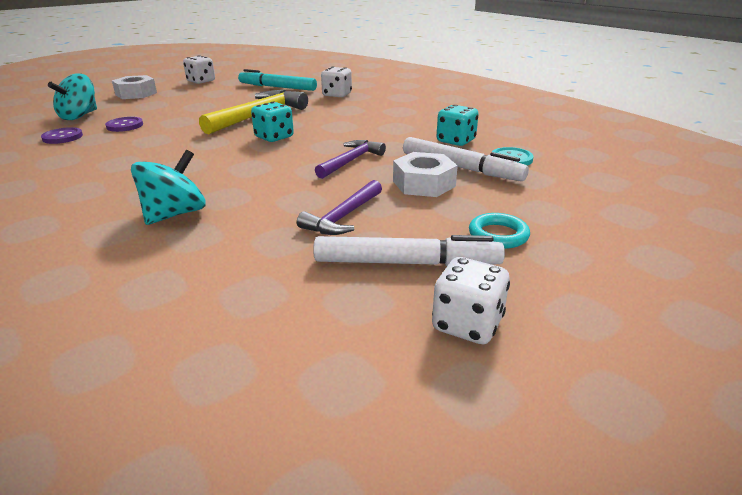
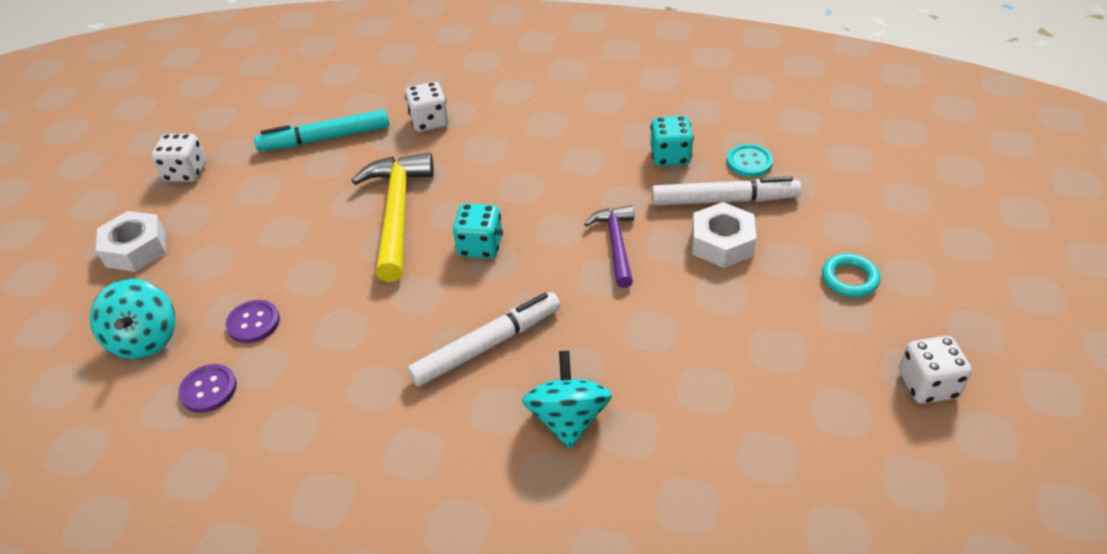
camera: 35 degrees left, 15 degrees up
(343, 217) = (715, 329): purple hammer -> none
(406, 263) = (826, 352): white marker -> white marker (487, 345)

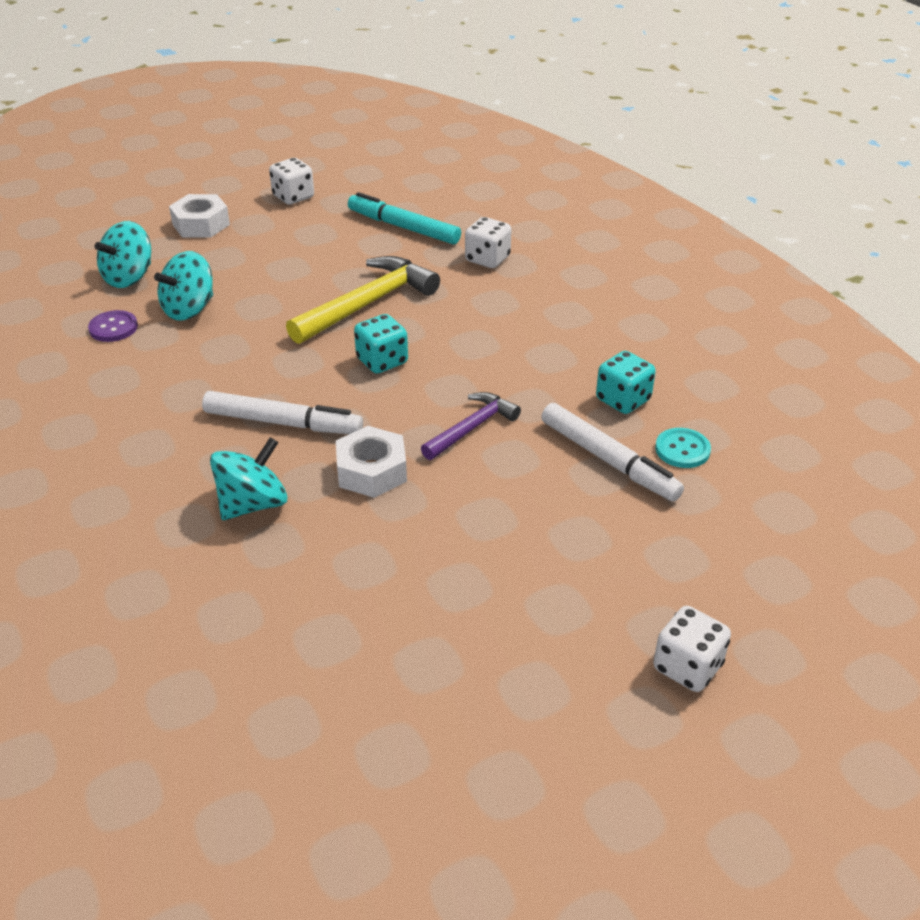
camera: 45 degrees right, 5 degrees down
(253, 323) = (189, 309): purple button -> turquoise spinning top
(722, 243) = (551, 487): white nut -> white nut (372, 471)
(849, 279) = (606, 591): turquoise ring -> none
(927, 385) = (525, 710): white dice -> white dice (687, 667)

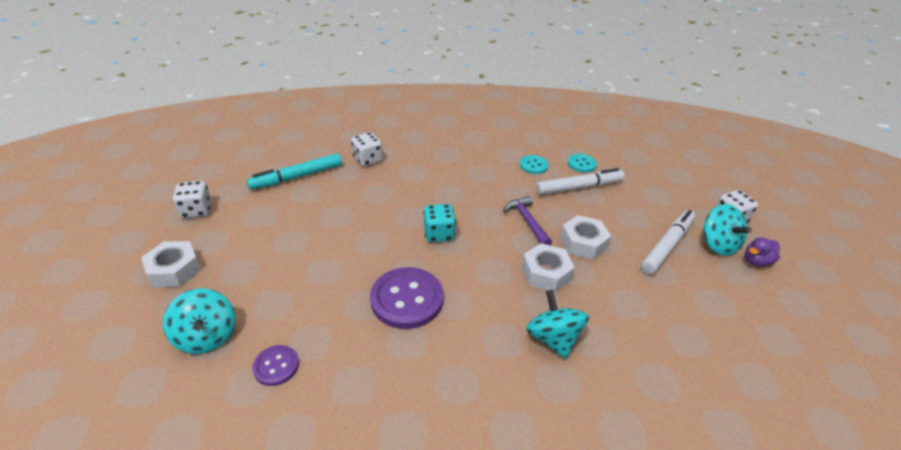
camera: 65 degrees left, 0 degrees up
(189, 309) = (293, 310): turquoise spinning top -> turquoise spinning top (717, 244)
(249, 374) = (407, 299): none -> purple button
(283, 423) = (474, 298): white marker -> white marker (667, 245)
(368, 303) = (370, 219): yellow hammer -> none
(466, 493) = (583, 243): none -> white nut
(583, 715) = (756, 261): none -> purple duck
(623, 400) = (533, 165): turquoise dice -> turquoise button

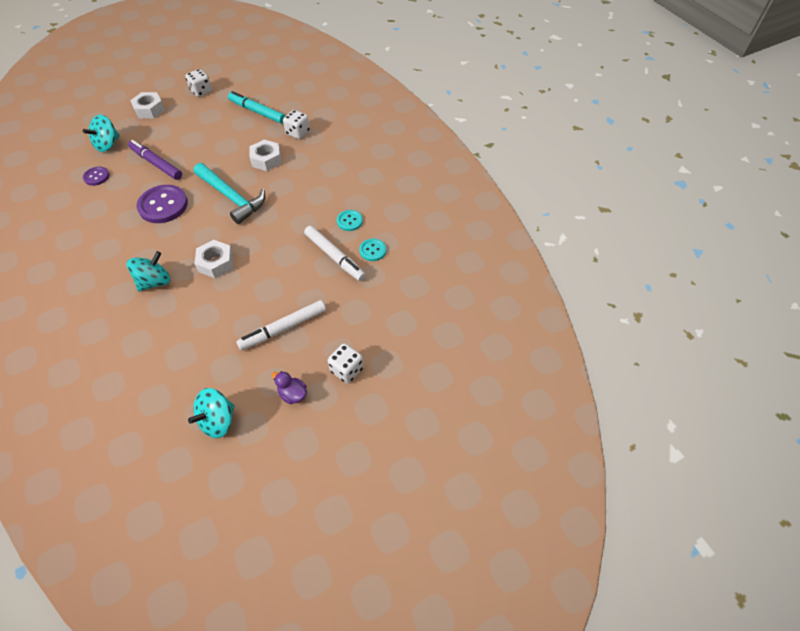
camera: 65 degrees right, 15 degrees up
(311, 288) = (156, 164): none -> purple marker
(439, 234) = (232, 197): turquoise dice -> turquoise hammer
(527, 221) = (270, 238): purple hammer -> none
(583, 243) = (261, 275): white nut -> white nut (266, 159)
(667, 245) = (283, 328): white marker -> white marker turned 135 degrees clockwise
(717, 244) = (303, 363): turquoise spinning top -> turquoise spinning top (218, 420)

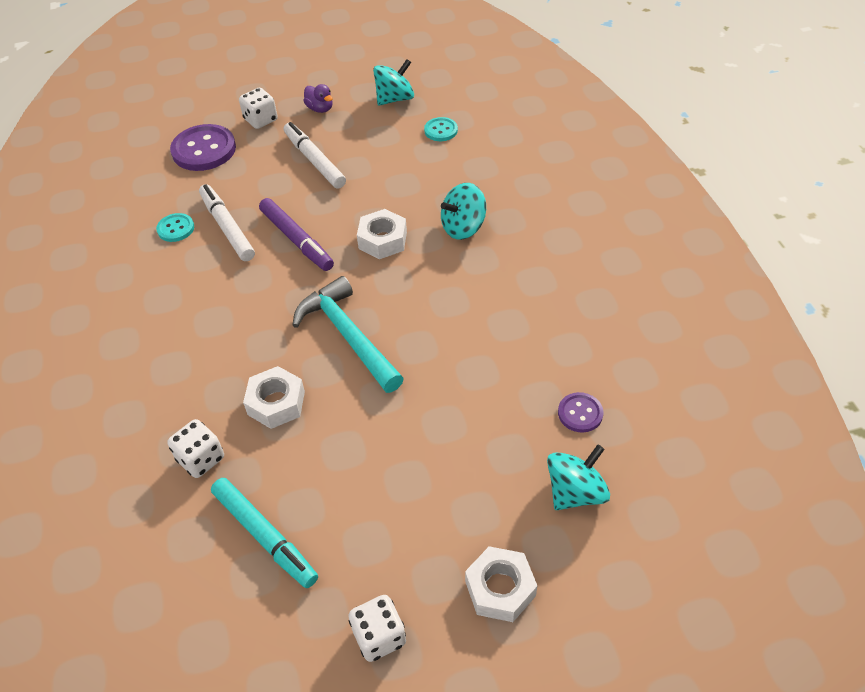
camera: 165 degrees left, 5 degrees down
(156, 164) = (474, 426): purple marker -> purple marker (297, 240)
(163, 205) = (457, 338): purple button -> purple button (204, 150)
(283, 328) = (314, 161): white marker -> white marker turned 105 degrees counterclockwise
(349, 221) = (186, 272): turquoise button -> turquoise button (441, 130)

